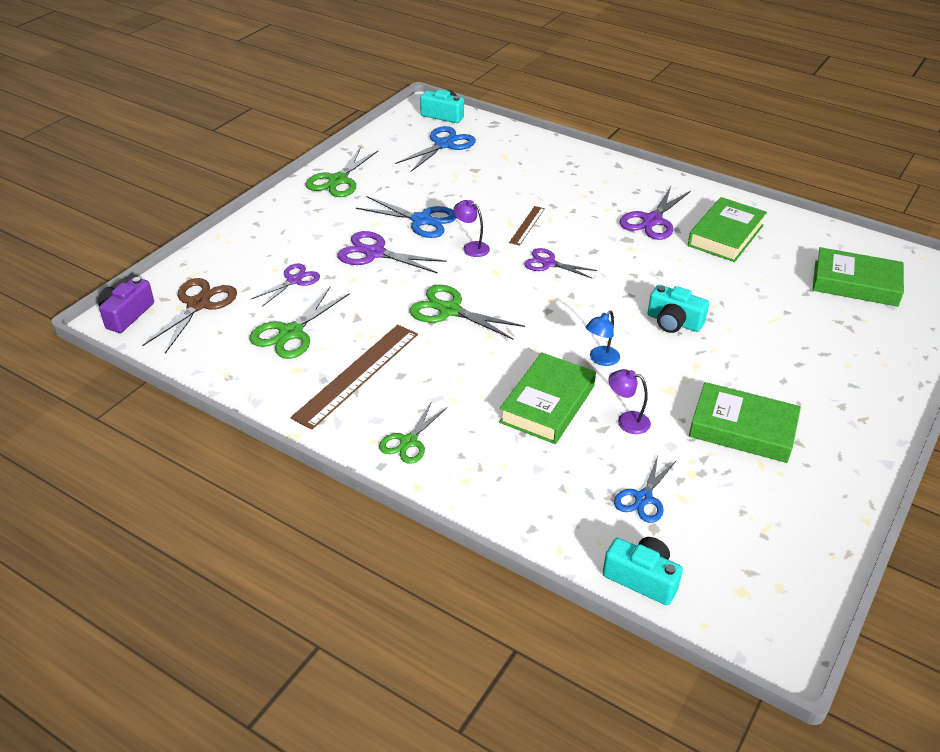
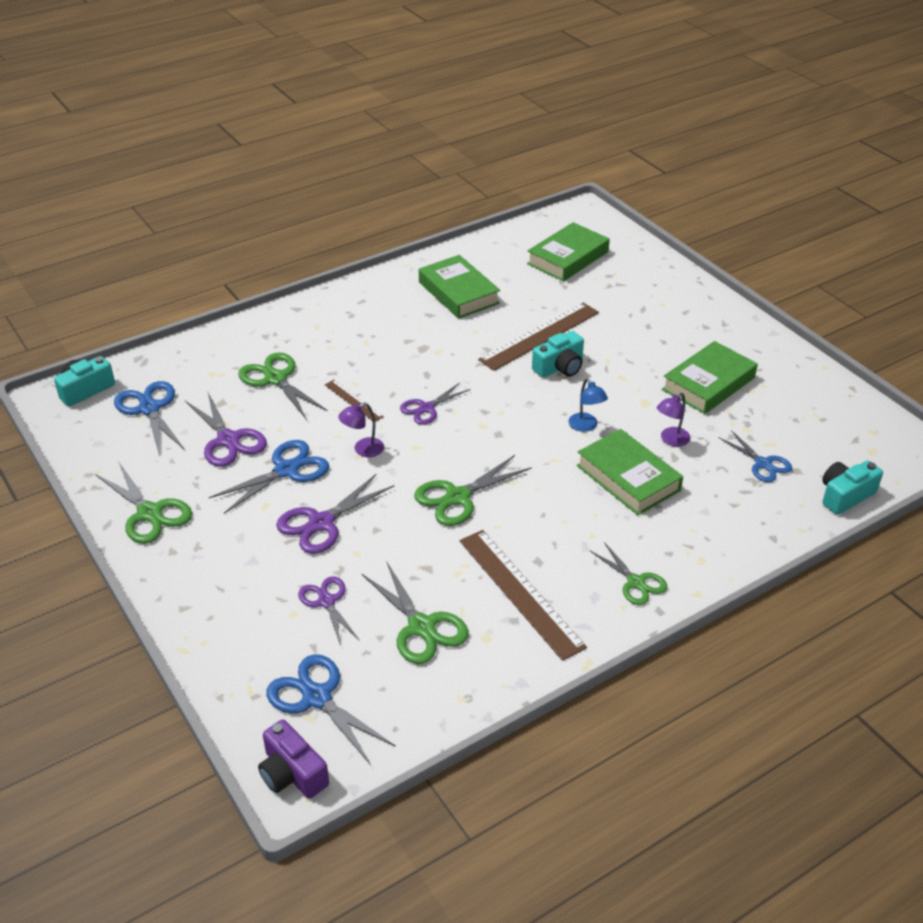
camera: 65 degrees left, 0 degrees up
(198, 304) = (316, 697): brown scissors -> blue scissors
(522, 183) = (275, 379): none -> green scissors
(652, 221) = (406, 323): purple scissors -> purple scissors (228, 440)
(709, 298) = (540, 336): none -> brown ruler

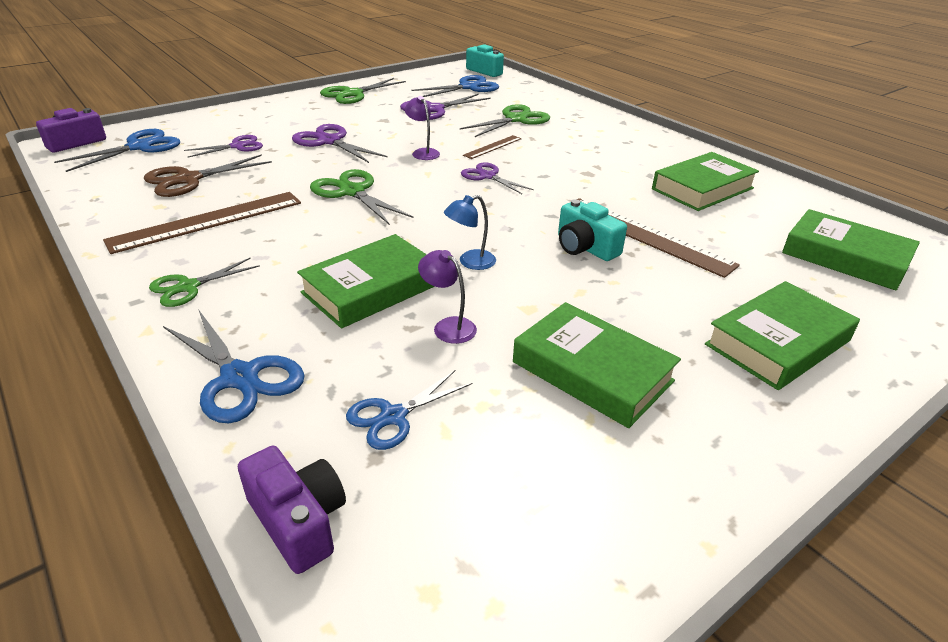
camera: 85 degrees right, 5 degrees down
(286, 470) = (396, 128): blue scissors -> blue scissors (240, 377)
(422, 627) = (188, 180): green scissors -> brown scissors
(669, 310) = (777, 342): none -> green book
(845, 496) = (298, 520): turquoise camera -> purple camera

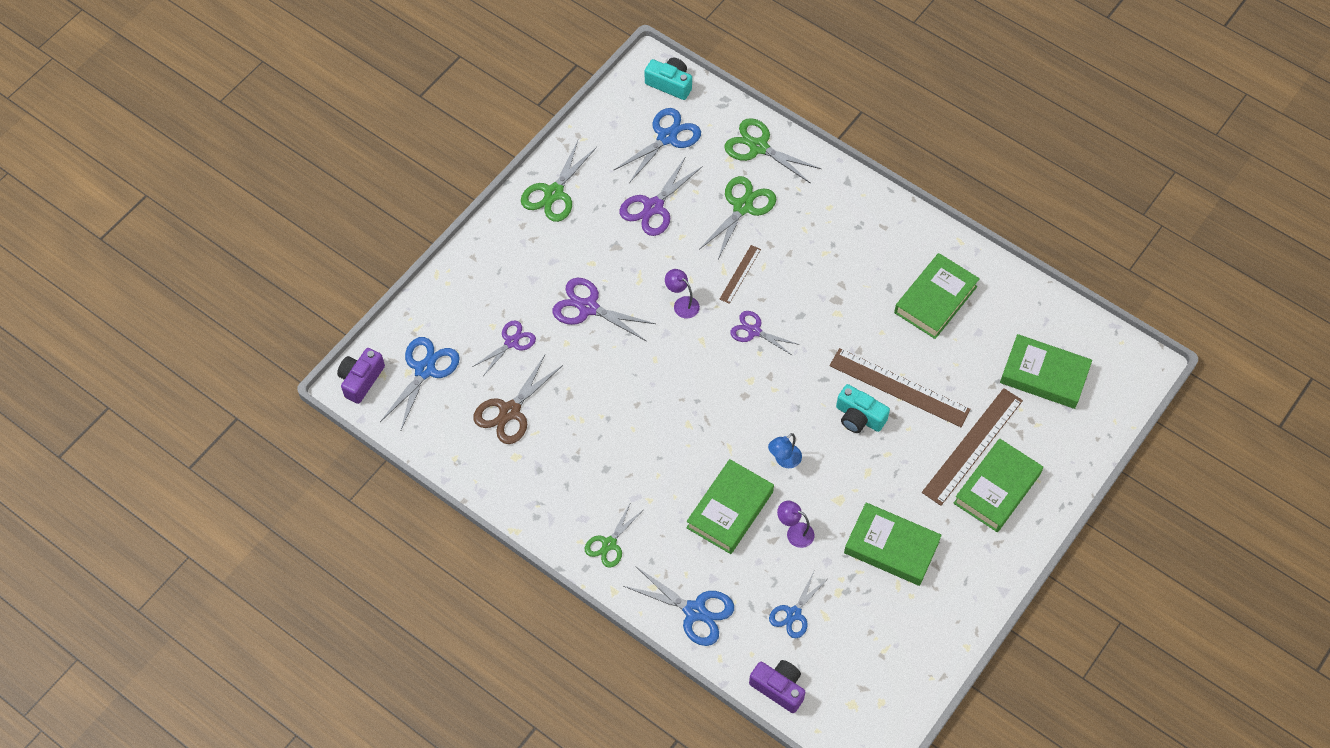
camera: 15 degrees left, 25 degrees up
(207, 221) = (568, 466): brown ruler -> brown ruler (972, 446)
(351, 192) = (654, 390): green scissors -> green scissors (758, 147)

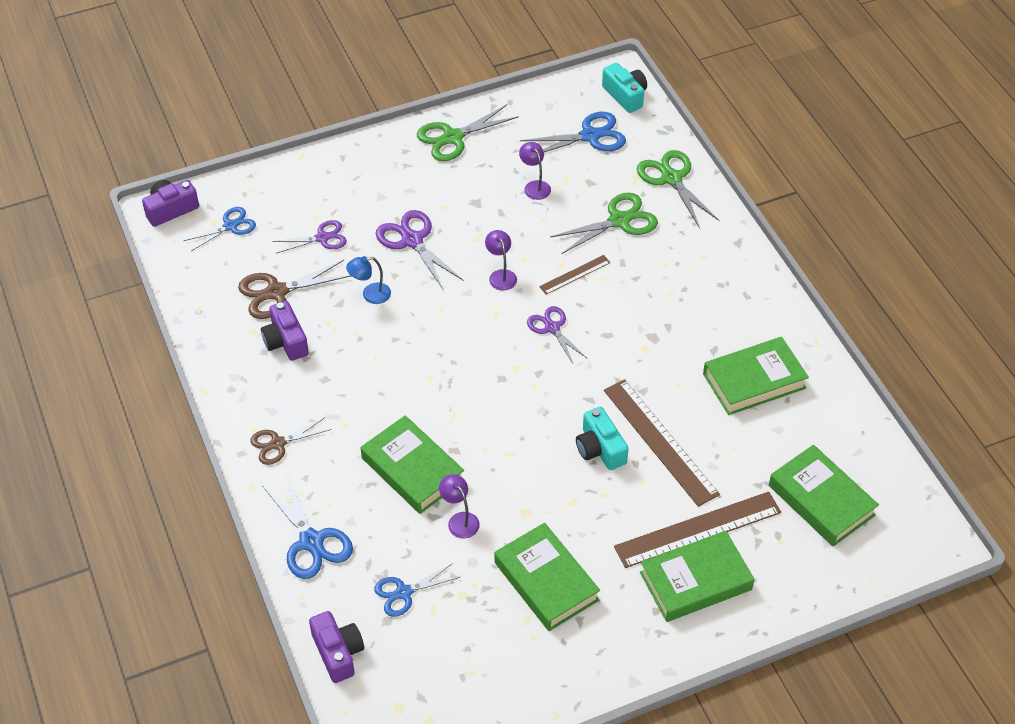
camera: 30 degrees right, 10 degrees down
(425, 369) = (230, 226): blue scissors -> blue scissors, size x0.67
(550, 451) = (286, 341): none -> purple camera
(609, 544) = (278, 444): green scissors -> brown scissors
(653, 207) = (534, 186): purple scissors -> purple lamp
(730, 510) = (412, 469): green book -> green book turned 75 degrees clockwise
(784, 460) = (497, 451): blue lamp -> blue lamp (370, 295)

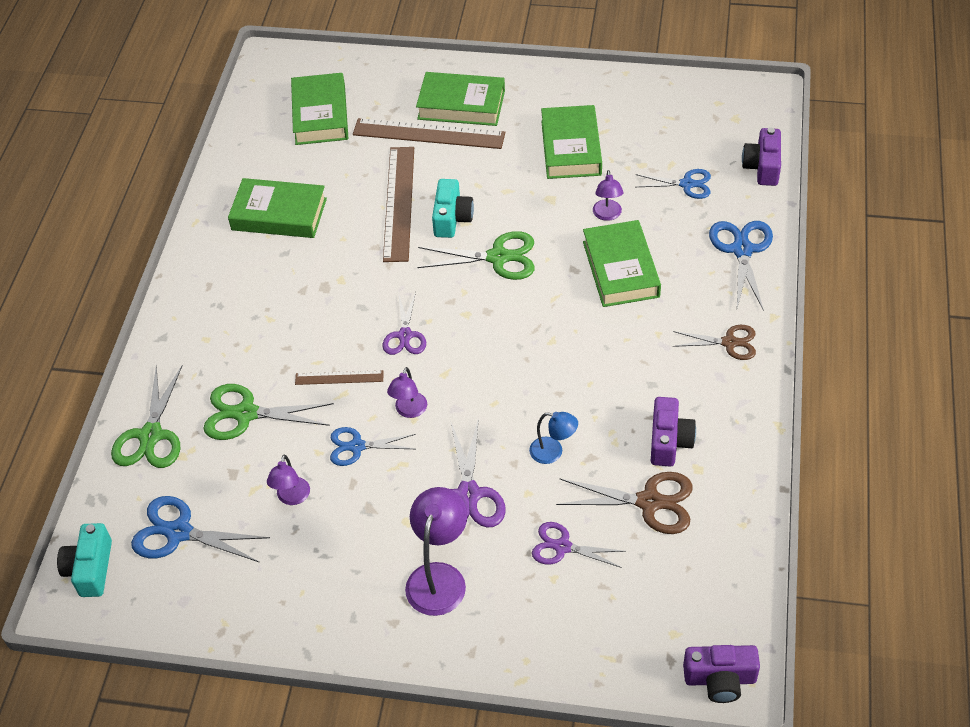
camera: 145 degrees left, 0 degrees up
(230, 226) = (658, 617): blue scissors -> blue scissors (356, 446)
(394, 186) = (439, 577): none -> purple lamp
(452, 138) = (327, 612): green scissors -> green scissors (498, 257)

